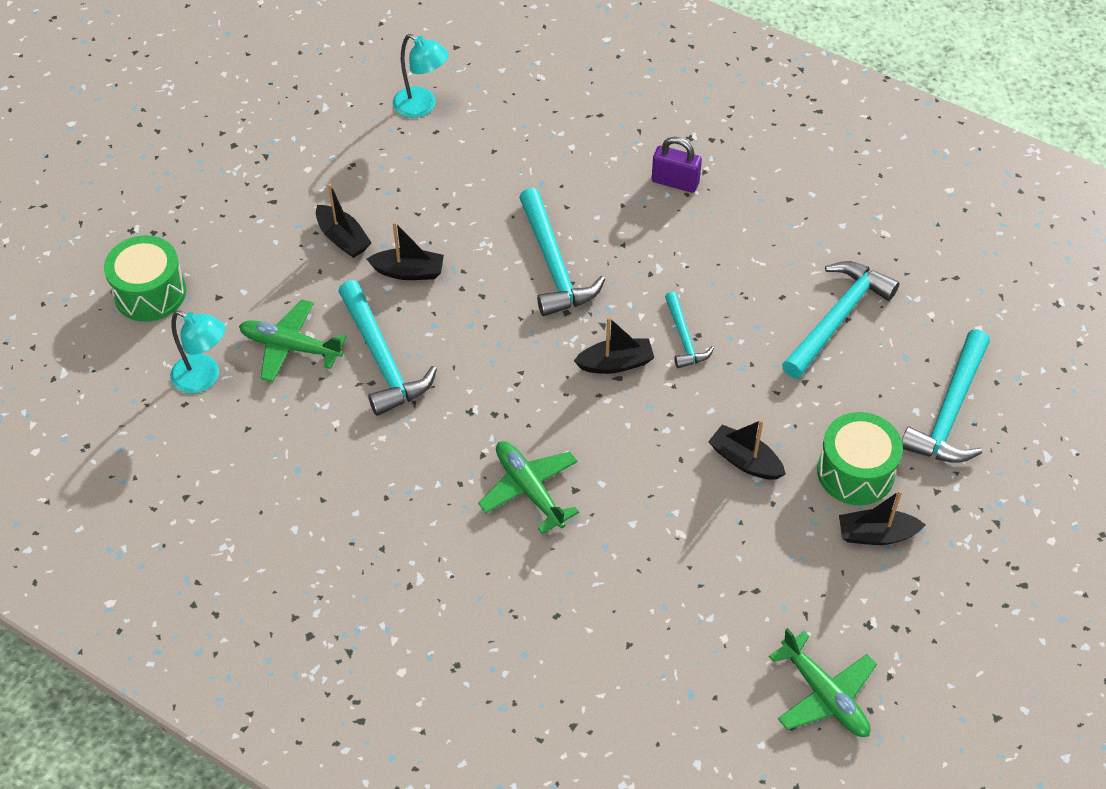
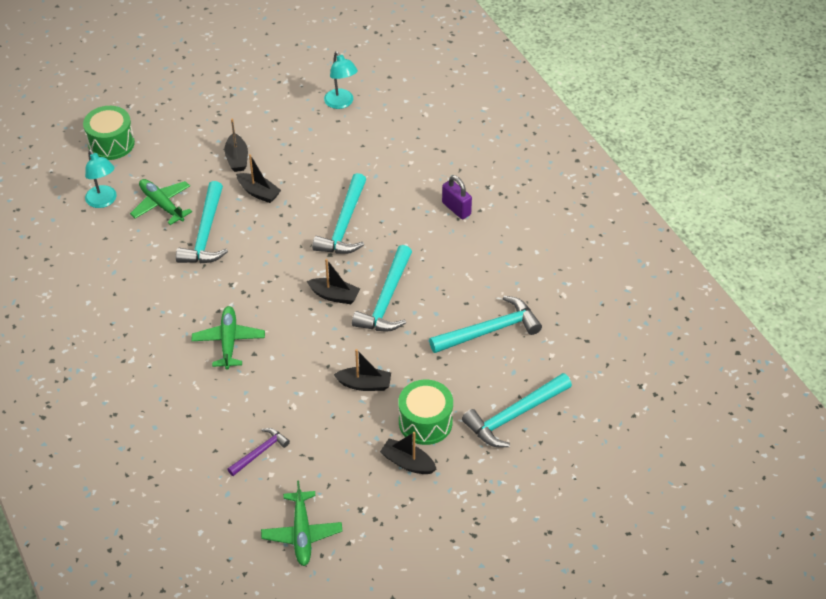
camera: 30 degrees right, 5 degrees down
(684, 338) = (386, 299): turquoise hammer -> turquoise hammer, size x1.77
(687, 616) = (260, 452): none -> purple hammer
(745, 460) = (364, 384): black boat -> black boat turned 120 degrees clockwise

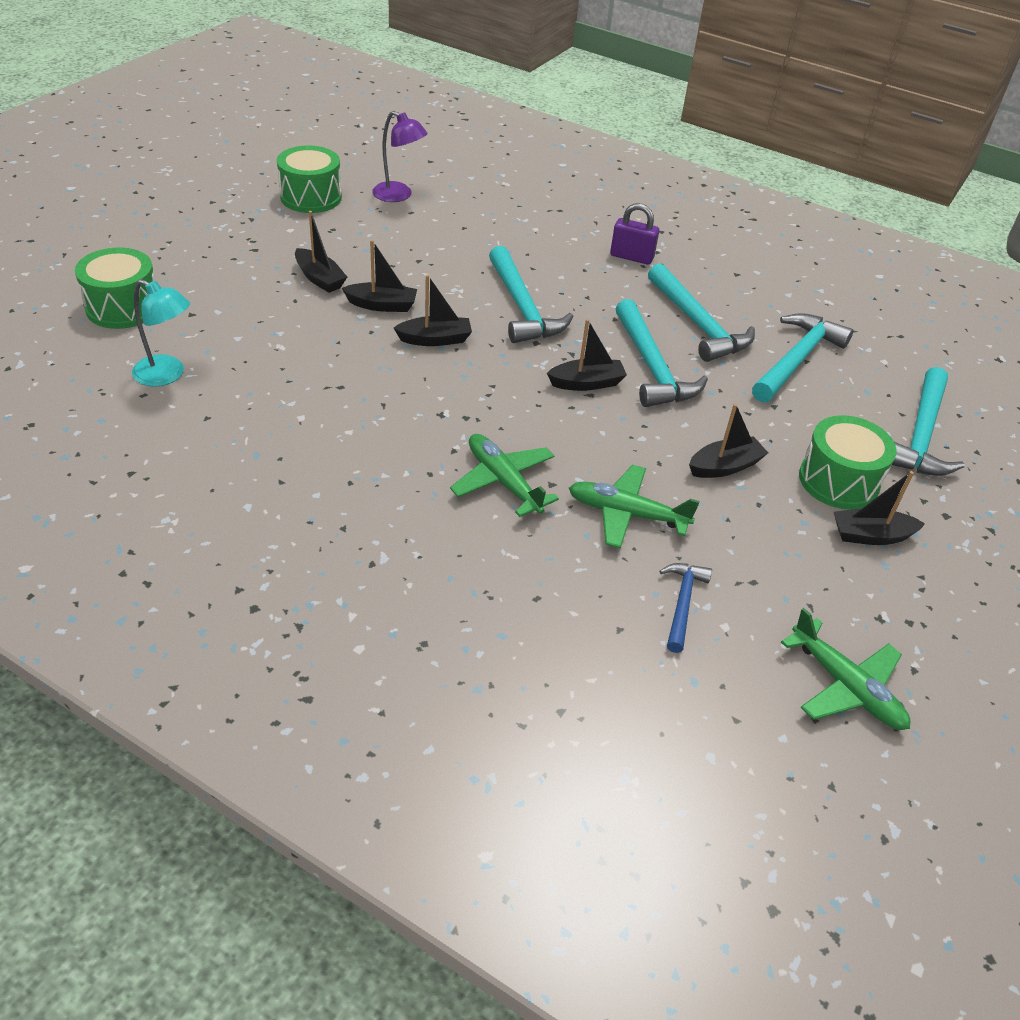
camera: 35 degrees left, 5 degrees down
(162, 205) = (260, 355): green plane -> green plane (626, 514)
(205, 234) = (352, 368): turquoise hammer -> turquoise hammer (698, 324)
(260, 452) = (682, 603): purple hammer -> blue hammer
(270, 230) = (435, 339): none -> black boat
(282, 87) = (311, 197): none -> green drum
(341, 103) = (399, 195): turquoise lamp -> purple lamp

